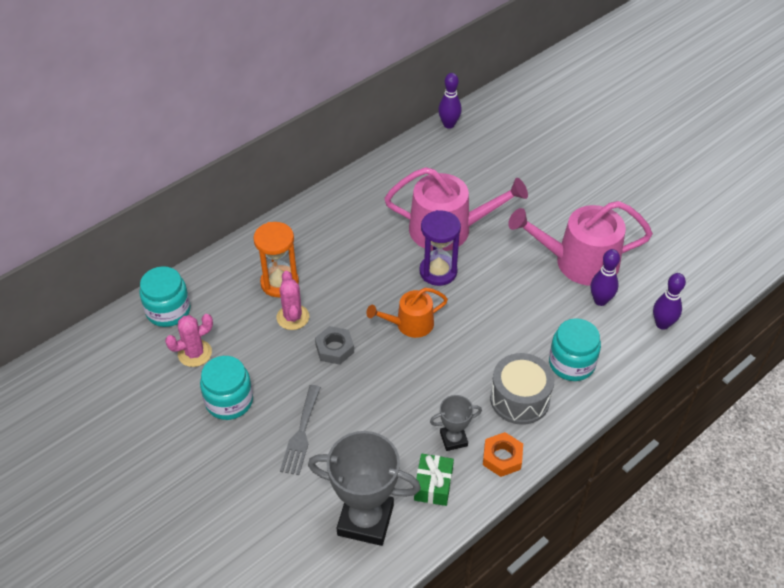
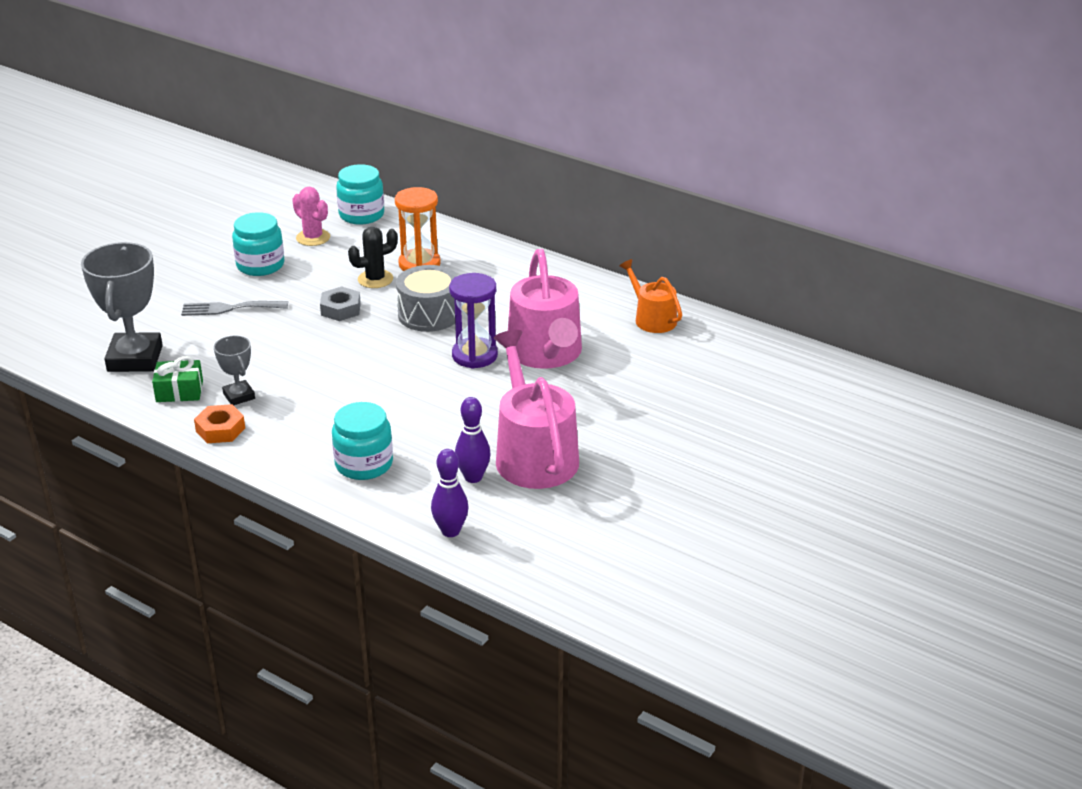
camera: 75 degrees right, 15 degrees down
(293, 317) = (375, 279): pink cactus -> black cactus
(410, 324) = (389, 348): orange watering can -> orange watering can (652, 318)
(449, 124) = (735, 329): purple bowling pin -> none
(519, 399) = (302, 432): grey drum -> grey drum (429, 314)

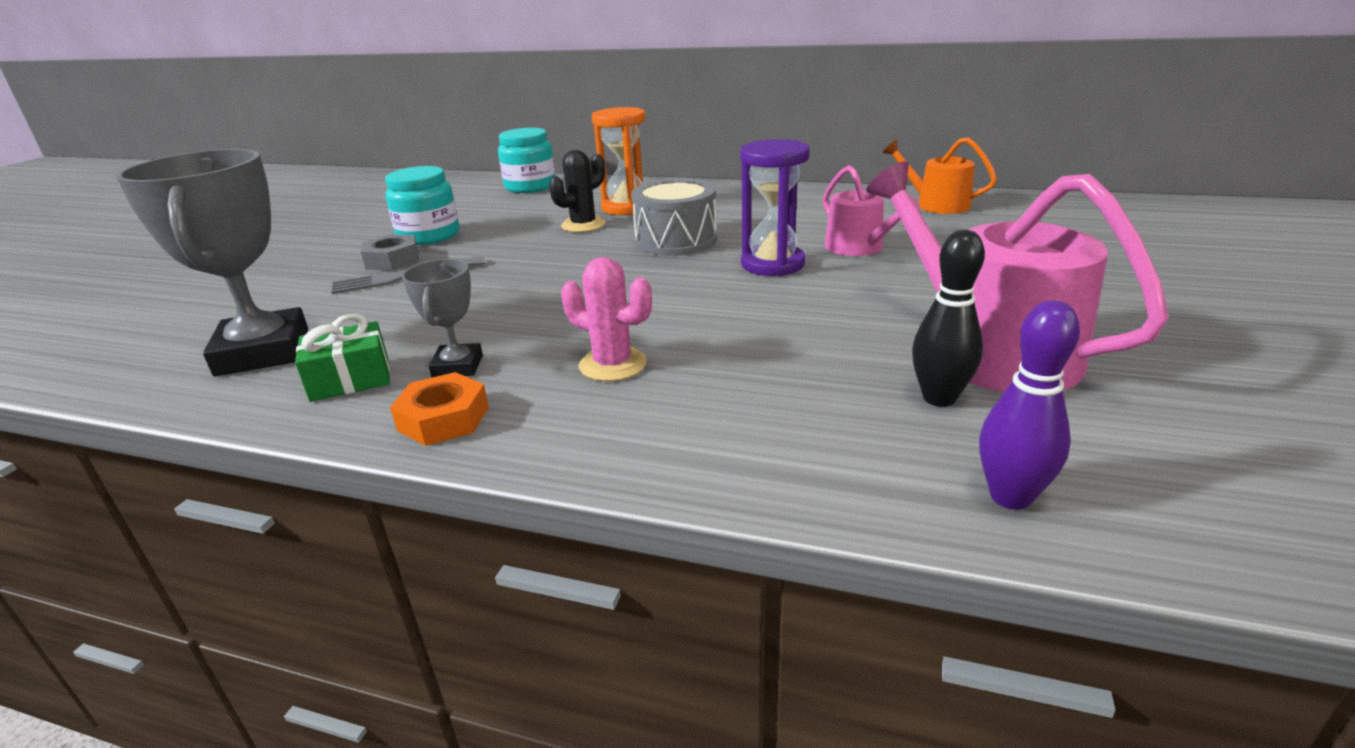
camera: 15 degrees left, 5 degrees down
(239, 396) = (458, 366): grey trophy -> grey trophy turned 45 degrees clockwise
(313, 238) = (484, 208): pink cactus -> pink cactus (613, 364)
(340, 309) = (558, 254): grey nut -> grey nut (392, 260)
(364, 464) = (737, 418): turquoise jar -> none
(473, 477) = (939, 398): purple bowling pin -> black bowling pin
(546, 353) = (859, 248): pink watering can -> pink watering can, size x0.57

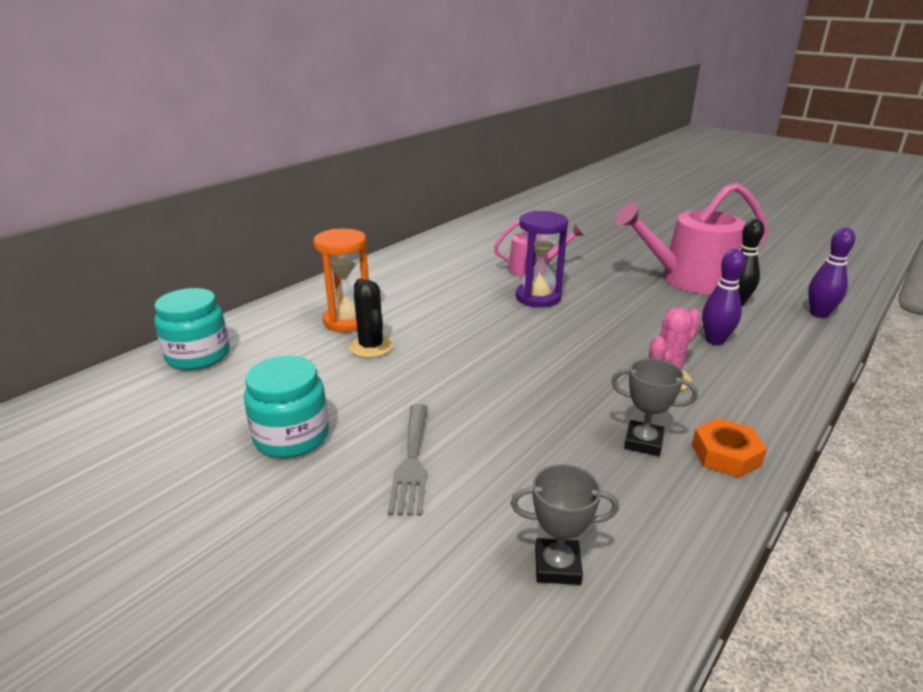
camera: 70 degrees left, 0 degrees up
(263, 352) = (557, 566): grey trophy -> grey trophy, size x0.51
(350, 379) = (645, 501): green gift -> none
(392, 260) = (350, 467): grey nut -> none
(676, 240) = (458, 317): grey drum -> none
(761, 390) = (715, 340): none -> purple bowling pin
(936, 204) = (481, 232): orange watering can -> none

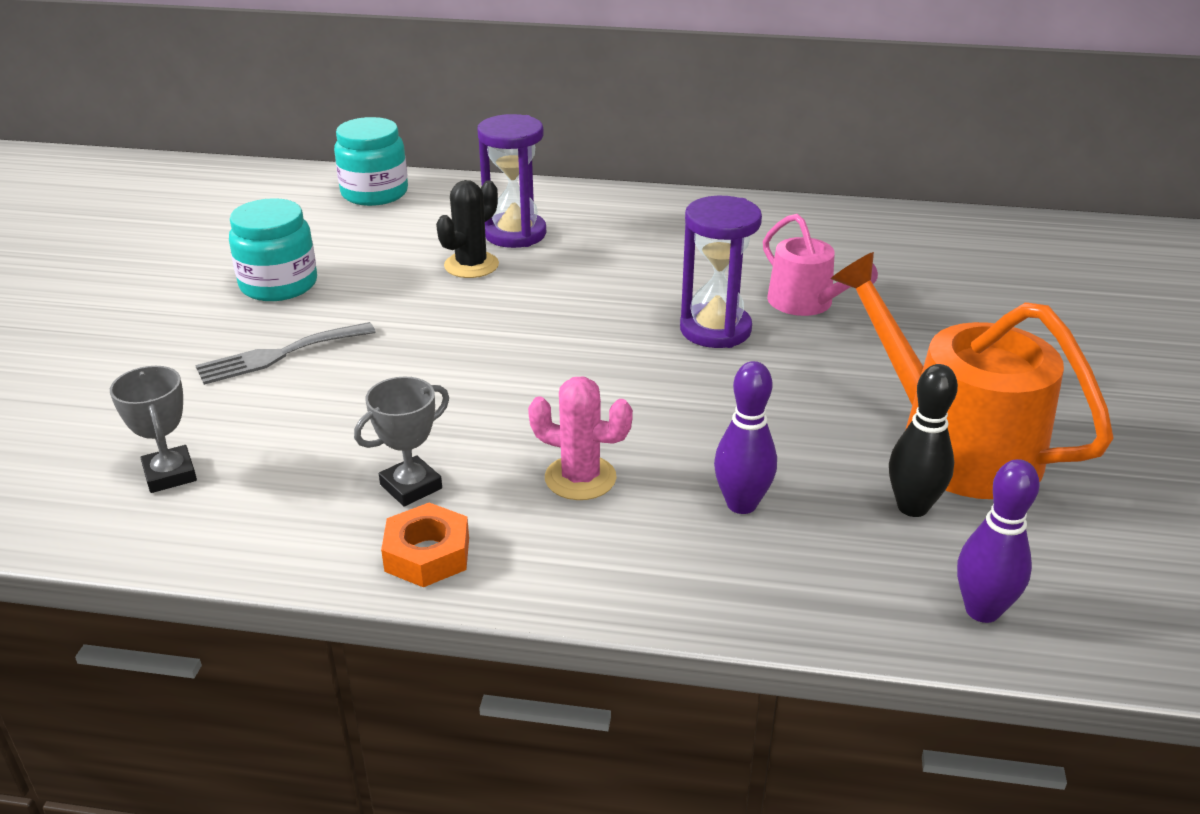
camera: 60 degrees right, 5 degrees up
(348, 321) = (515, 234): orange hourglass -> purple hourglass
(643, 442) = (411, 486): grey trophy -> grey trophy turned 60 degrees clockwise
(689, 279) = (954, 445): pink watering can -> orange watering can

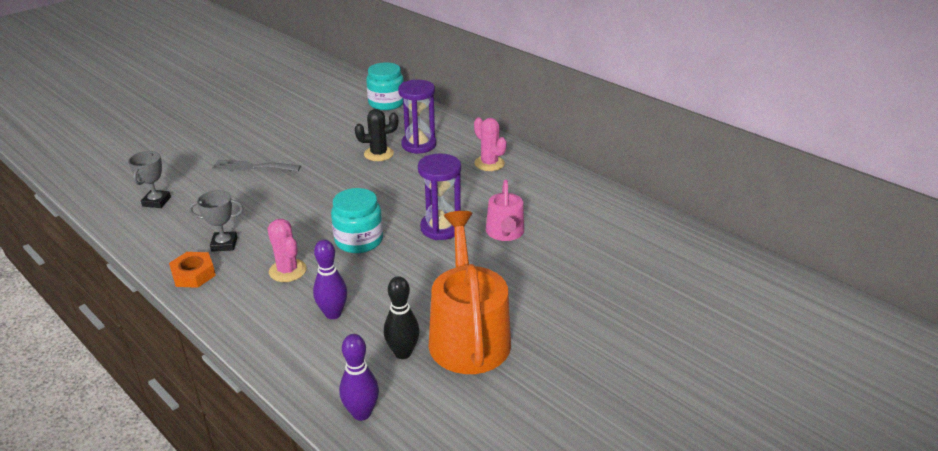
camera: 35 degrees right, 0 degrees up
(279, 284) = (292, 135): turquoise jar -> turquoise jar (359, 240)
(654, 225) = (489, 163): none -> pink cactus

